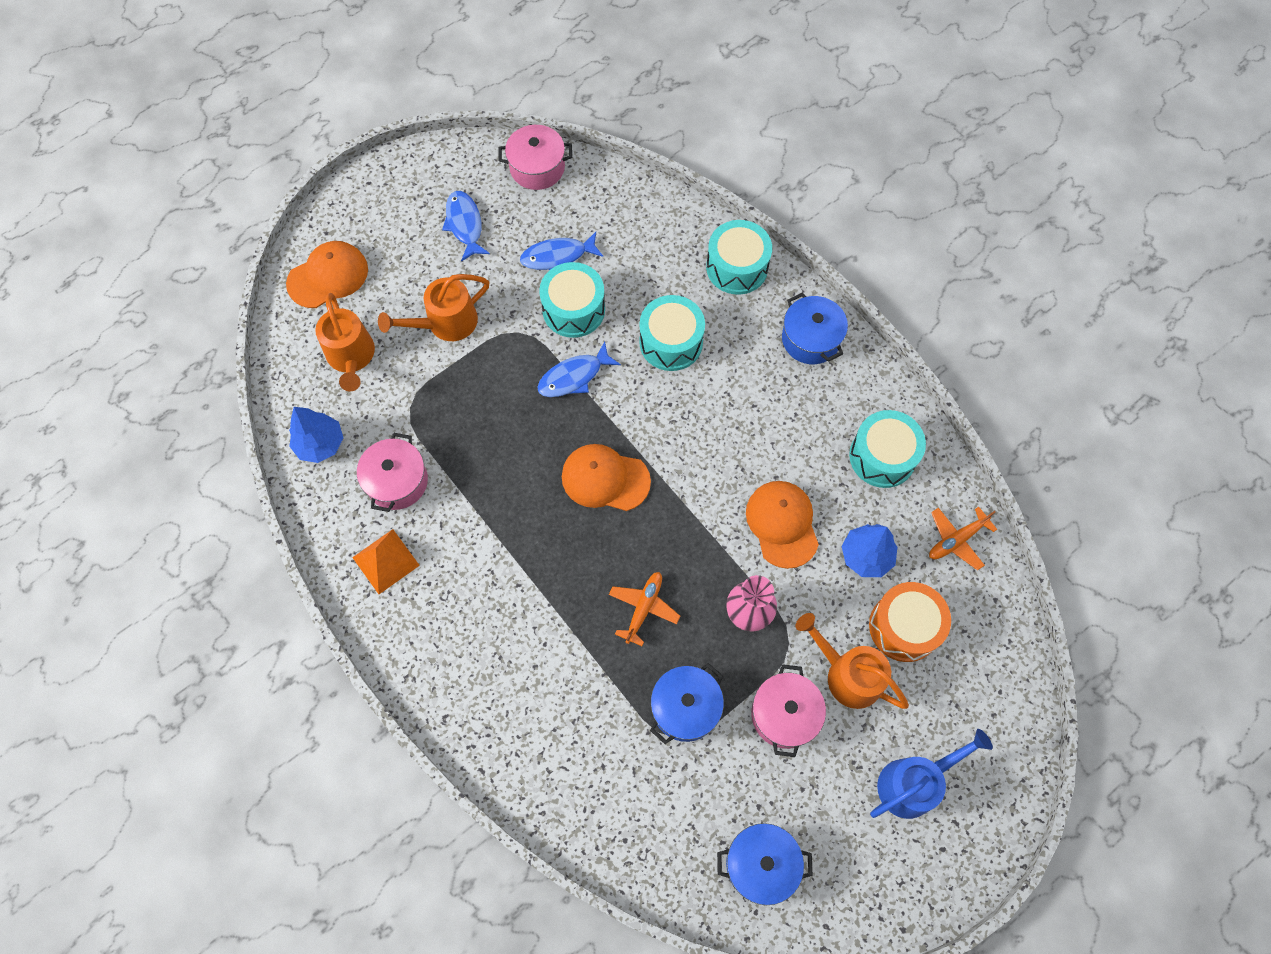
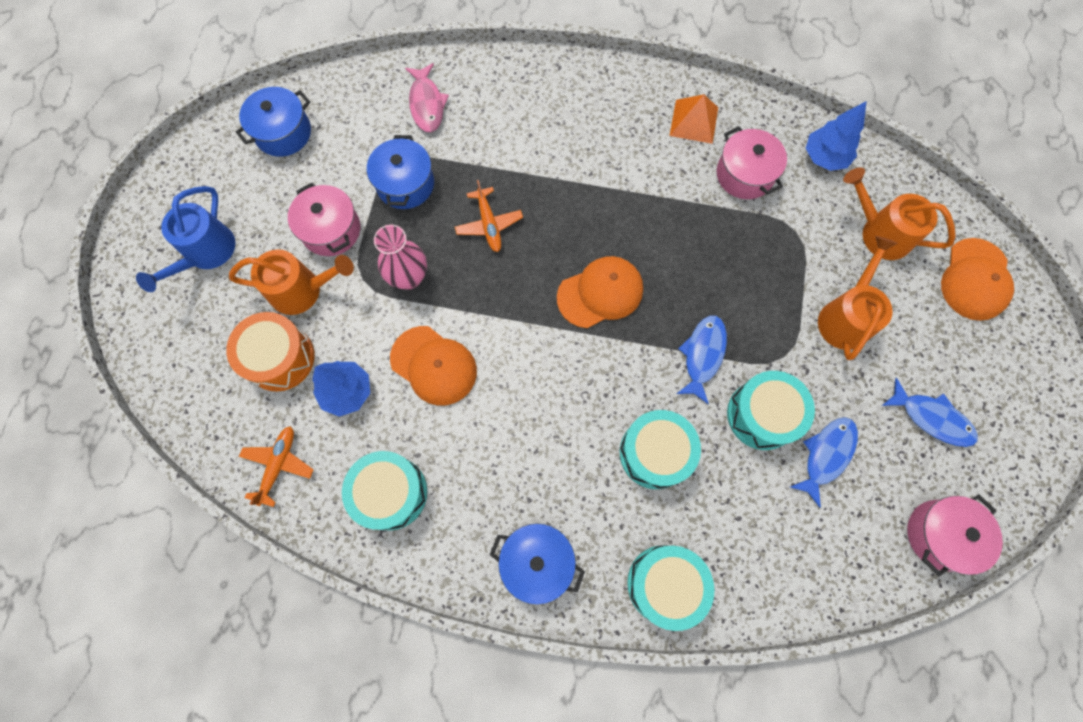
camera: 140 degrees right, 5 degrees up
(600, 780) = (427, 104): none -> pink fish

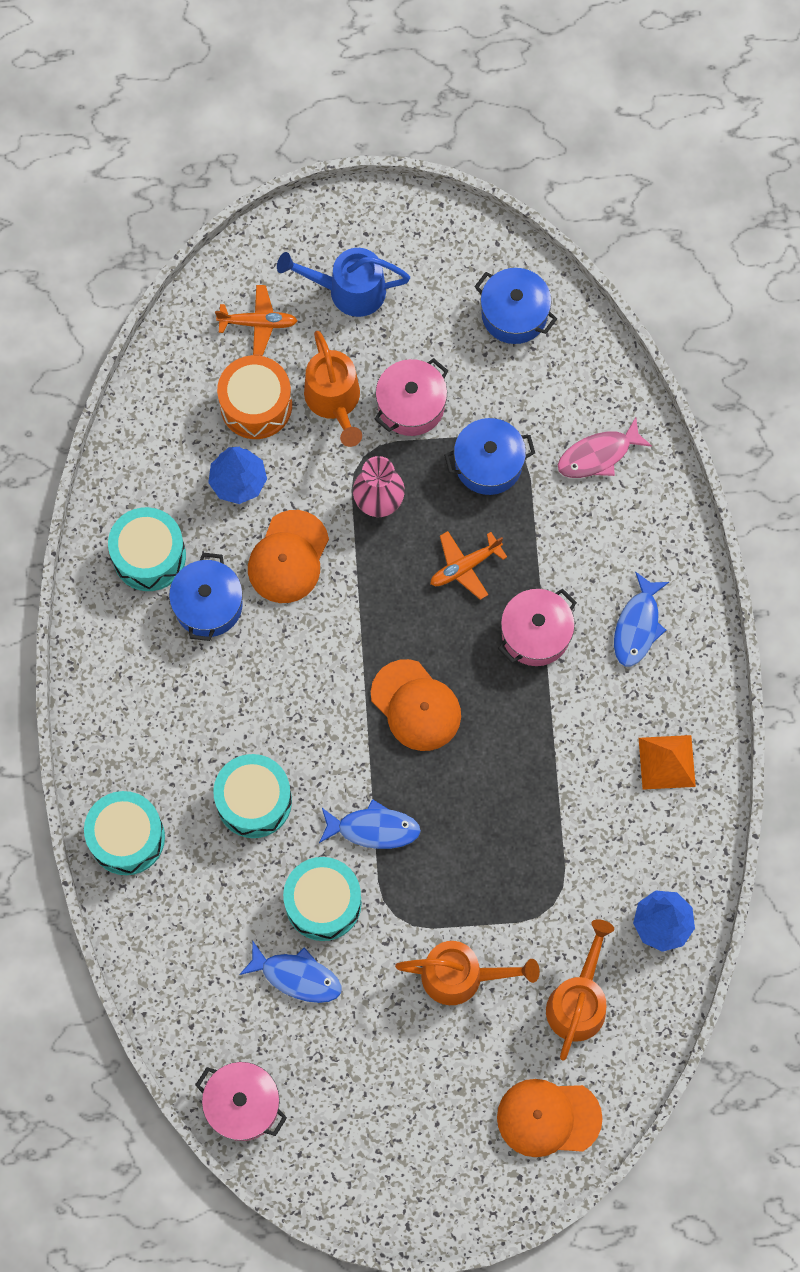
camera: 75 degrees right, 0 degrees up
(278, 465) = (149, 443): orange plane -> orange plane (258, 323)
(537, 562) = (118, 712): blue pot -> blue pot (208, 605)
(744, 174) = (611, 834): pink pot -> pink pot (535, 634)
(931, 418) = (367, 1083): blue fish -> blue fish (637, 626)

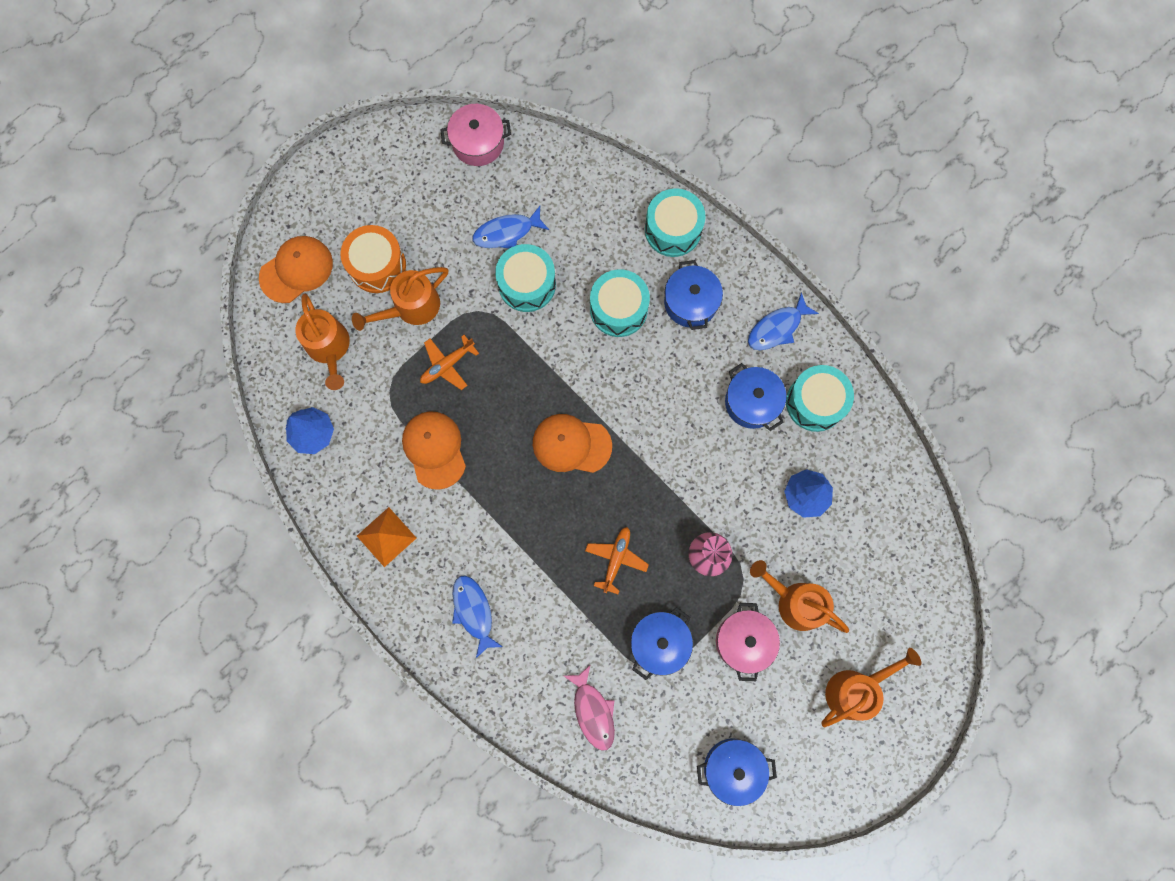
camera: 140 degrees right, 5 degrees up
(177, 749) = (690, 302): none -> blue pot
(256, 405) = (841, 556): orange drum -> orange drum (377, 265)
(258, 323) = (891, 614): orange plane -> orange plane (447, 365)
(288, 557) = (730, 472): orange cap -> orange cap (434, 449)
(348, 290) = (856, 689): blue watering can -> orange watering can
(373, 828) = (534, 350): blue fish -> blue fish (777, 328)
(535, 634) = (535, 552): pink pot -> none
(598, 455) = (593, 711): pink fish -> pink fish turned 135 degrees clockwise

